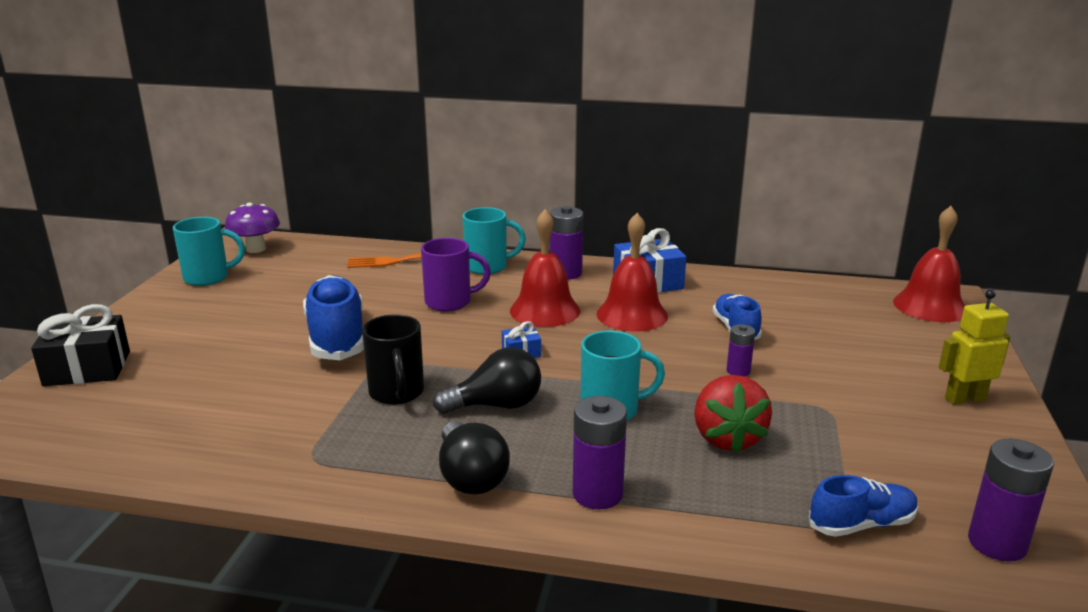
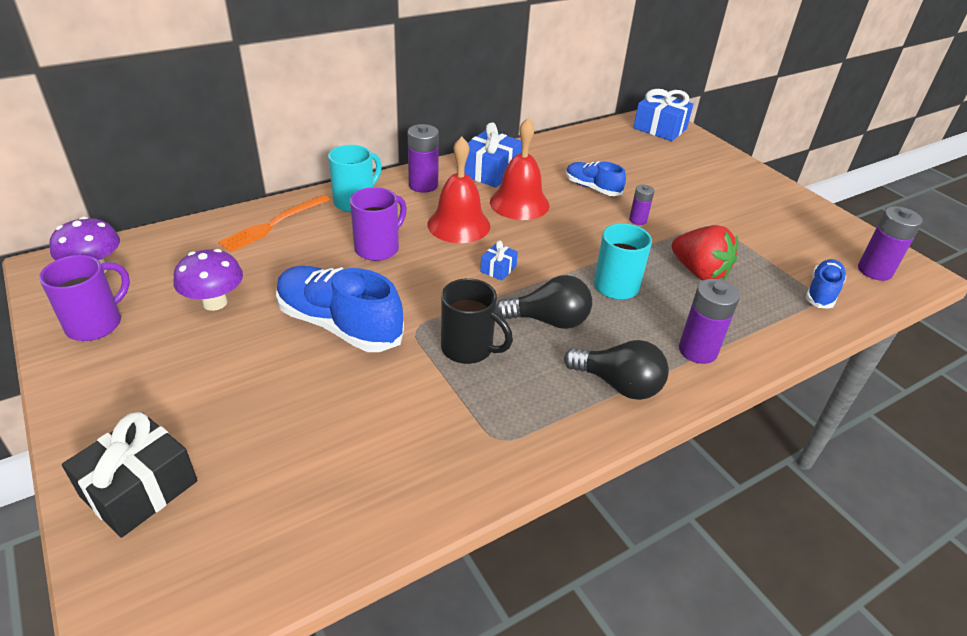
camera: 45 degrees left, 15 degrees up
(208, 277) = (96, 324): turquoise mug -> purple mug
(287, 292) = (215, 302): none -> purple mushroom
(496, 405) = (549, 321): black light bulb -> black light bulb turned 60 degrees clockwise
(930, 306) = (660, 128): red bell -> blue gift
(964, 399) = (755, 187): yellow robot -> none

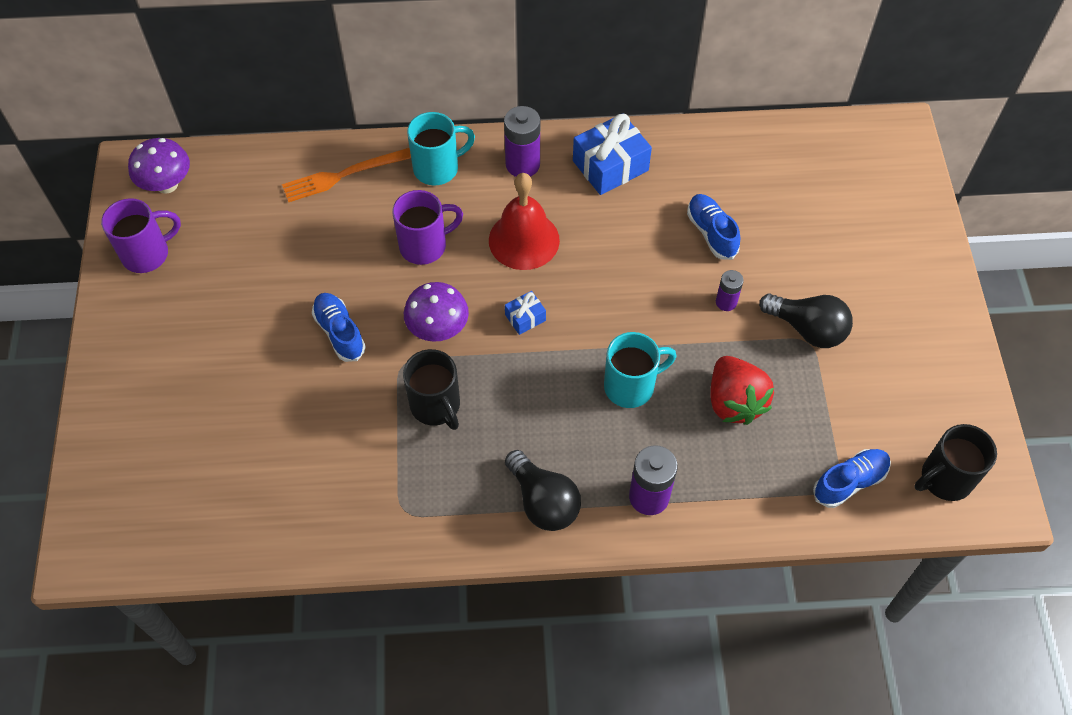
camera: 30 degrees right, 20 degrees up
(139, 489) = (124, 438): black gift -> none
(215, 302) = (248, 264): purple mushroom -> purple mushroom (438, 329)
(339, 325) = (339, 332): blue shoe -> blue shoe, size x0.57
(519, 203) = (610, 229): red bell -> none
(549, 321) = (530, 403): black light bulb -> black light bulb (807, 329)
(660, 128) = (883, 152): blue gift -> none
(874, 271) = (944, 479): purple battery -> black mug

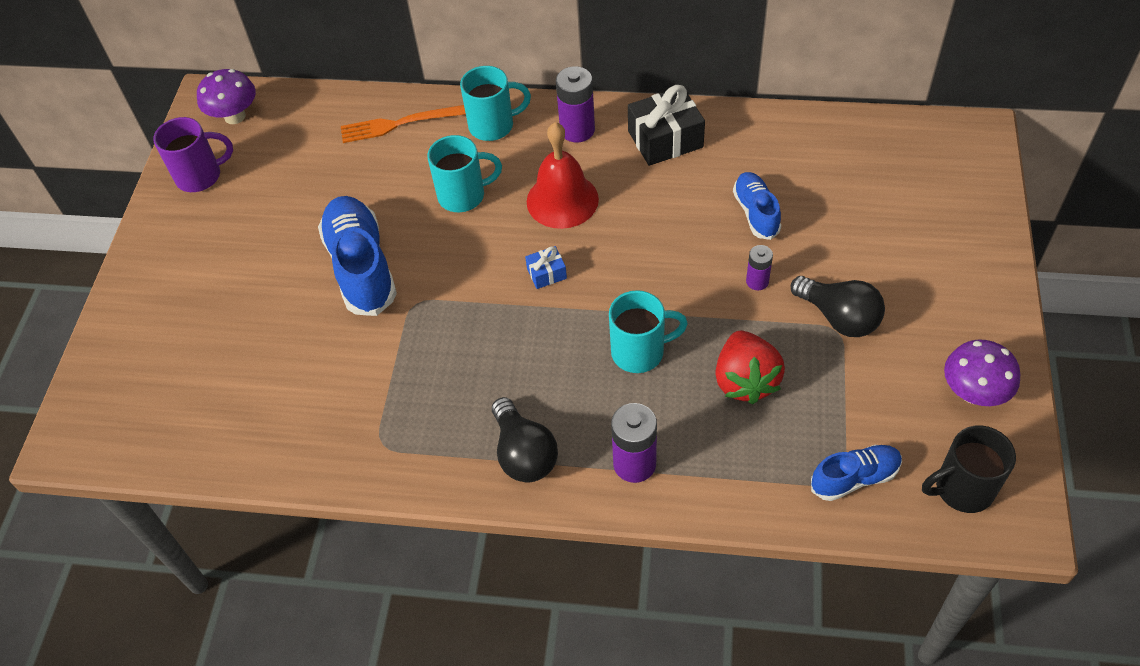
camera: 15 degrees right, 5 degrees down
(339, 332) = (361, 267): blue shoe -> blue shoe, size x1.75
(425, 245) = (463, 195): purple mug -> turquoise mug
(436, 406) = (438, 347): black mug -> none
(438, 329) = (457, 274): purple mushroom -> purple mushroom (973, 392)
(610, 166) = (665, 139): blue gift -> black gift

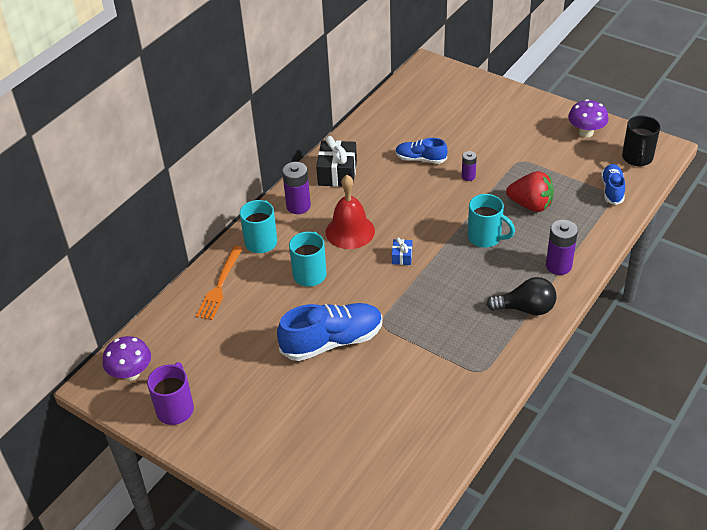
camera: 65 degrees left, 10 degrees down
(361, 267) = (332, 341): blue shoe -> blue shoe turned 150 degrees clockwise
(640, 352) = (485, 238): turquoise mug -> turquoise mug turned 105 degrees clockwise
(839, 317) = (512, 157): black light bulb -> none

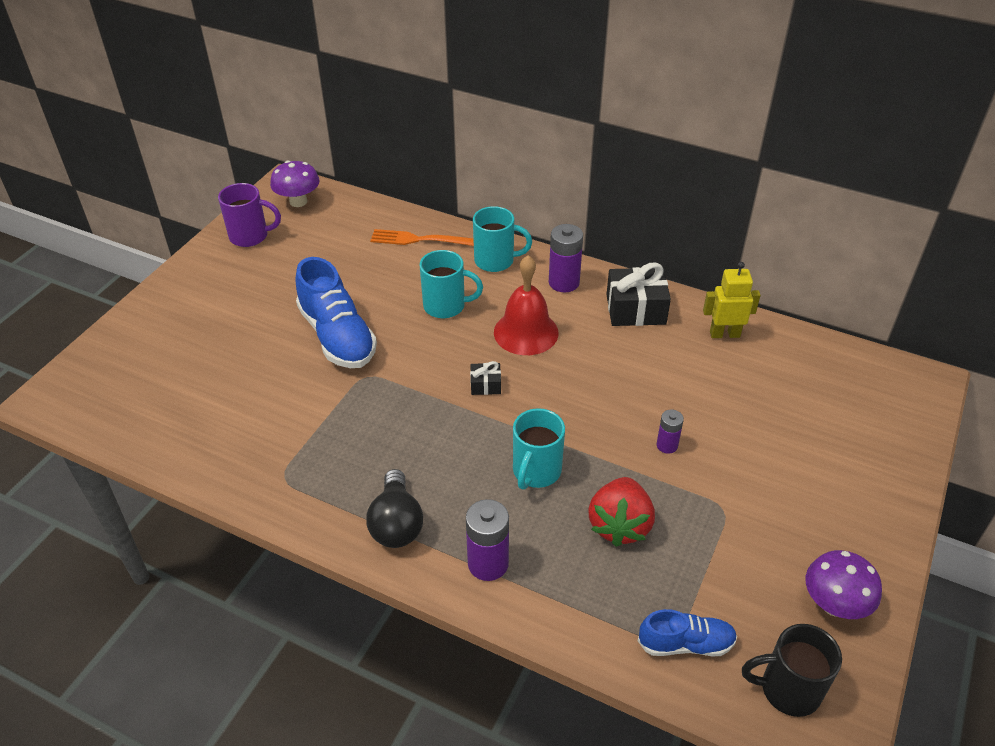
camera: 80 degrees right, 0 degrees up
(371, 136) = (724, 334): none -> yellow robot
(402, 257) = (485, 385): blue gift -> black gift
(420, 159) = (690, 389): blue shoe -> none

